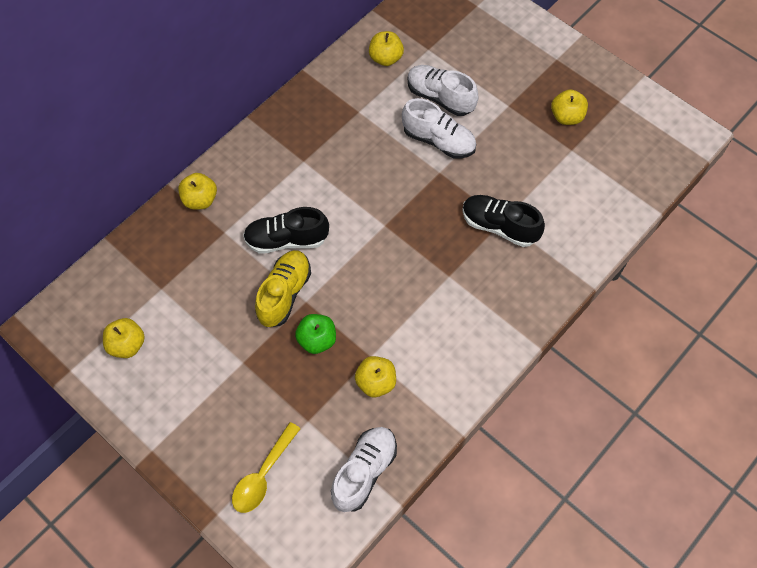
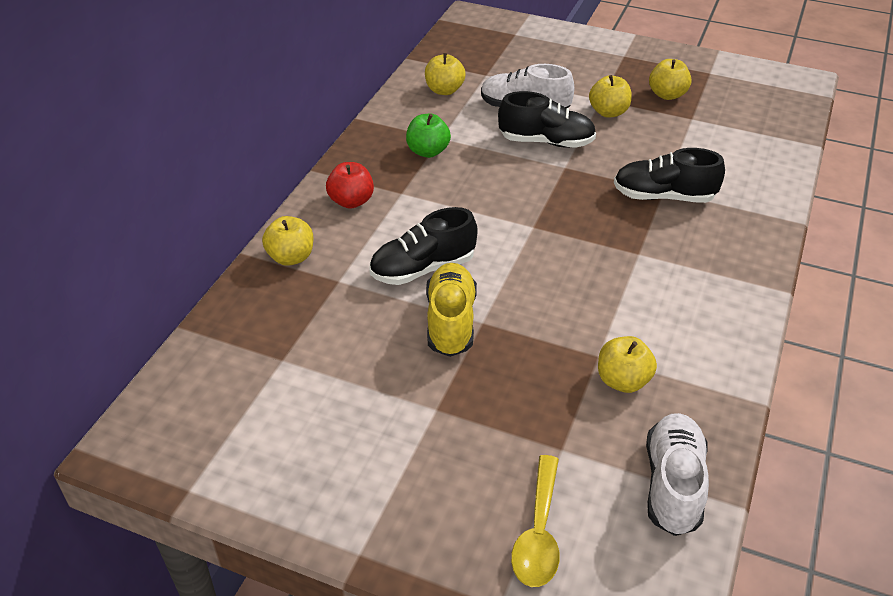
camera: 20 degrees left, 20 degrees down
(127, 345) = (263, 435): yellow apple -> yellow apple (608, 112)
(263, 158) = (351, 201): none -> red apple
(317, 340) = (520, 357): green apple -> green apple (428, 151)
(438, 141) = (546, 142): white shoe -> black shoe

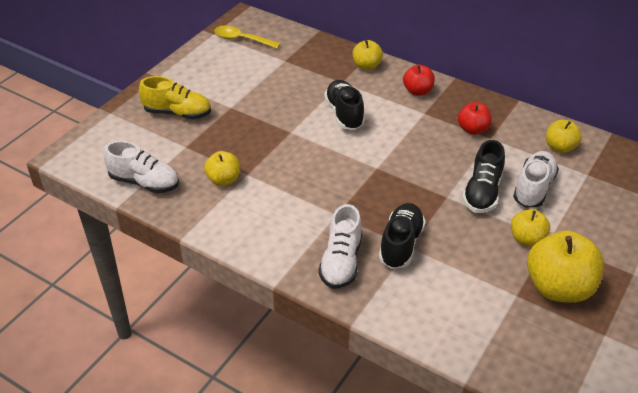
camera: 100 degrees right, 0 degrees up
(428, 151) = (473, 129): green apple -> red apple
(450, 322) = (294, 119): yellow shoe -> yellow shoe (177, 113)
(538, 533) = (140, 130): yellow spoon -> yellow spoon (242, 39)
(667, 95) = (558, 288): yellow apple -> yellow apple, size x1.80
(718, 240) = (341, 262): none -> white shoe

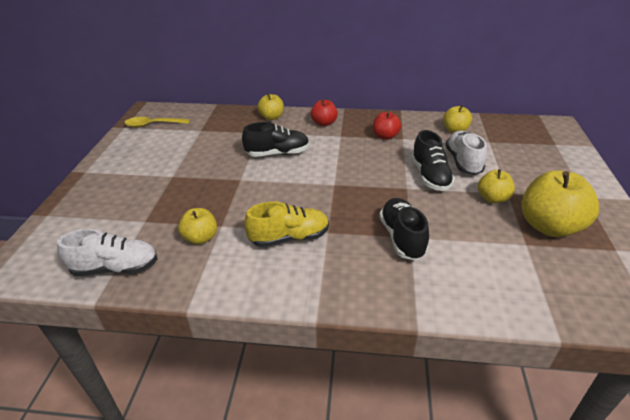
camera: 25 degrees left, 5 degrees down
(177, 113) = (121, 195): yellow shoe -> yellow shoe (289, 238)
(341, 262) = (363, 272): white shoe -> none
(344, 114) = (277, 153): black shoe -> black shoe turned 120 degrees clockwise

